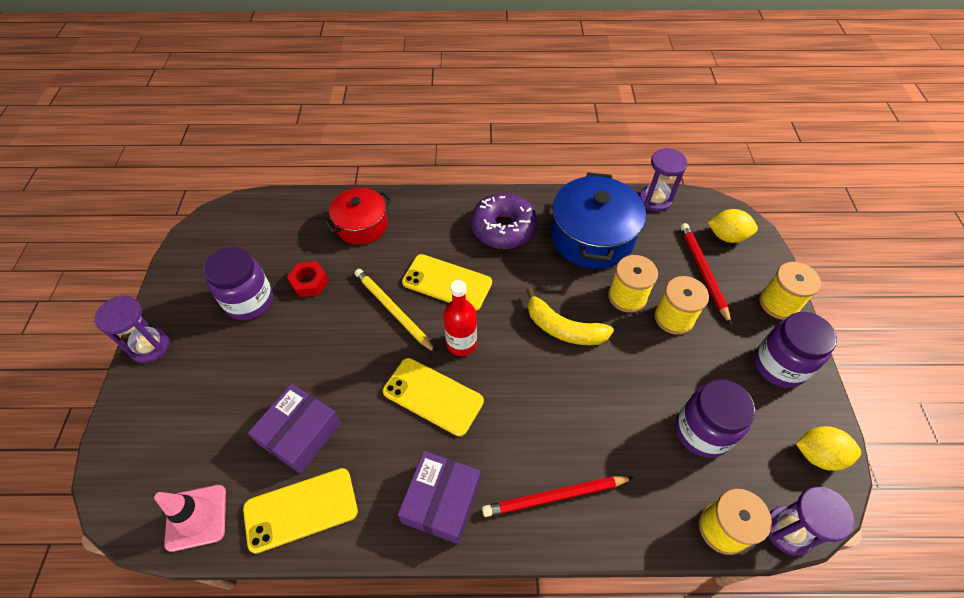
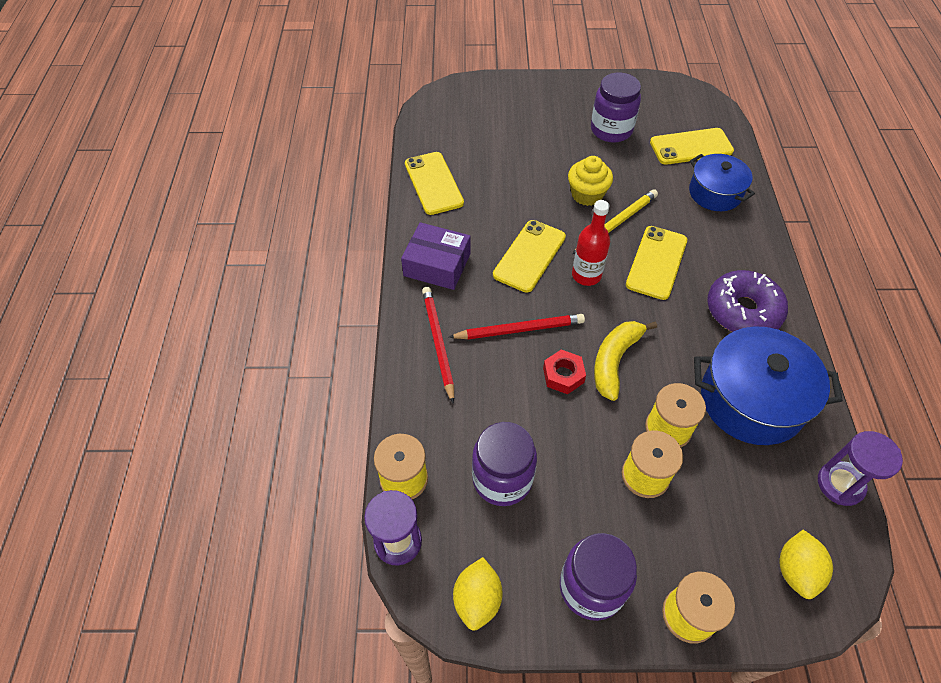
camera: 90 degrees right, 0 degrees up
(150, 346) = (561, 84): purple hourglass -> none
(196, 517) = (430, 132): pink traffic cone -> none
(294, 234) = (691, 147): none -> yellow phone
(300, 433) = (492, 175): purple box -> none
(309, 282) = (637, 164): red nut -> red nut (563, 375)
(348, 333) = (587, 194): none -> yellow cupcake
(362, 225) = (715, 193): red pot -> blue pot
(703, 272) = (723, 524): red pencil -> red pencil (519, 330)

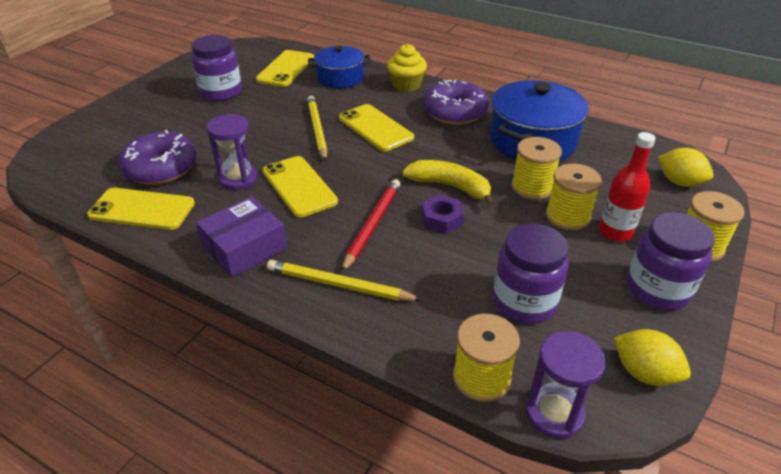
camera: 60 degrees left, 15 degrees down
(438, 343) = (339, 285): red pencil -> yellow pencil
(484, 162) = (161, 168): none -> purple donut
(563, 375) = (442, 219): red nut -> purple nut
(586, 275) = (352, 165): red bottle -> red bottle (615, 232)
(587, 194) = (271, 130): yellow cupcake -> yellow cupcake (406, 85)
(614, 361) = (450, 187): yellow banana -> yellow banana turned 150 degrees clockwise
(840, 484) = (620, 136): purple hourglass -> purple hourglass (238, 179)

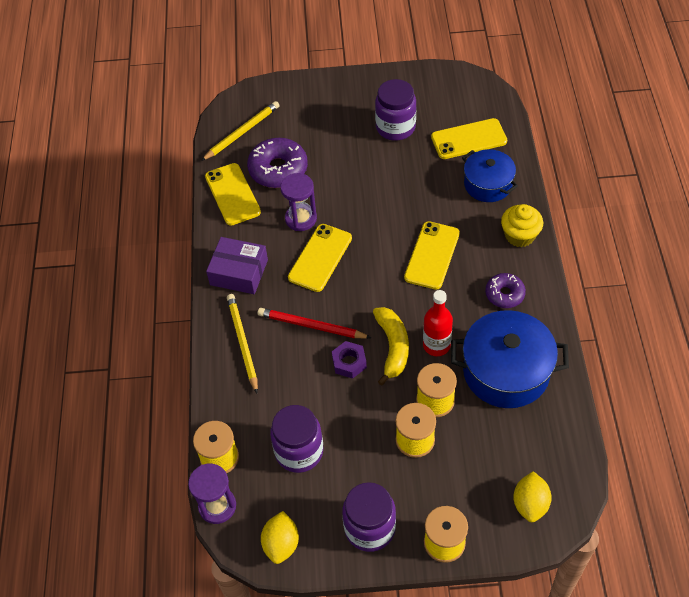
camera: 60 degrees right, 15 degrees up
(317, 130) = (397, 221): yellow pencil -> yellow pencil (242, 133)
(372, 225) = (312, 326): red pencil -> red pencil turned 150 degrees counterclockwise
(455, 112) = (504, 294): purple donut -> purple donut, size x0.60
(615, 232) = (419, 479): red bottle -> red bottle (436, 345)

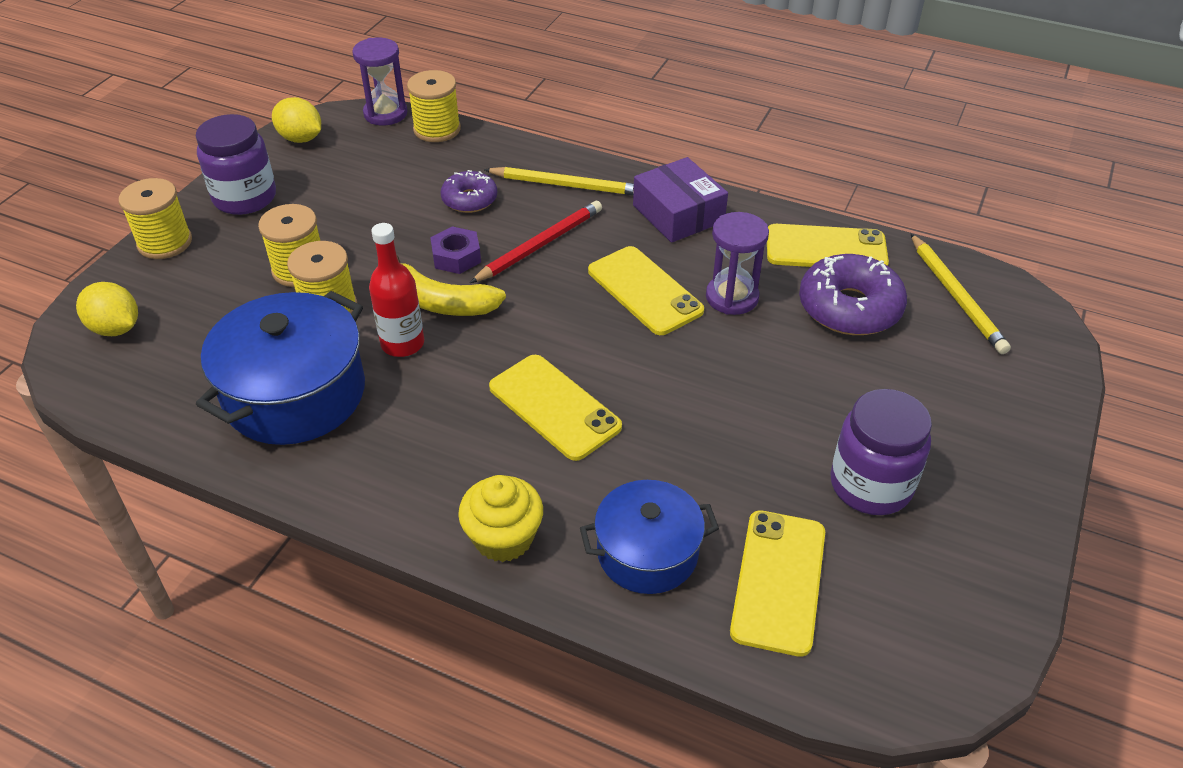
camera: 115 degrees right, 10 degrees down
(239, 272) = (678, 213): purple box -> purple box turned 75 degrees counterclockwise
(299, 451) = (384, 181): purple jar -> none
(504, 294) = (413, 457): purple donut -> purple donut (469, 199)

